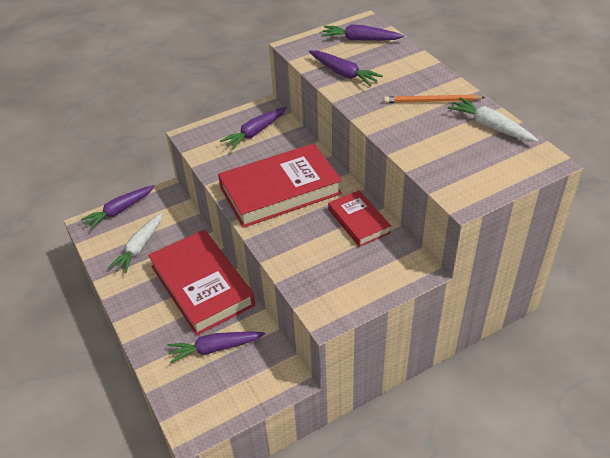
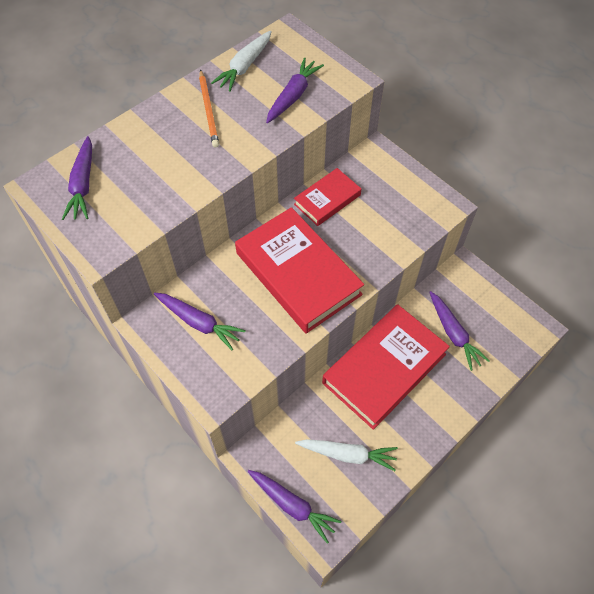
camera: 105 degrees left, 15 degrees up
(343, 73) = (162, 190): purple carrot -> purple carrot (293, 96)

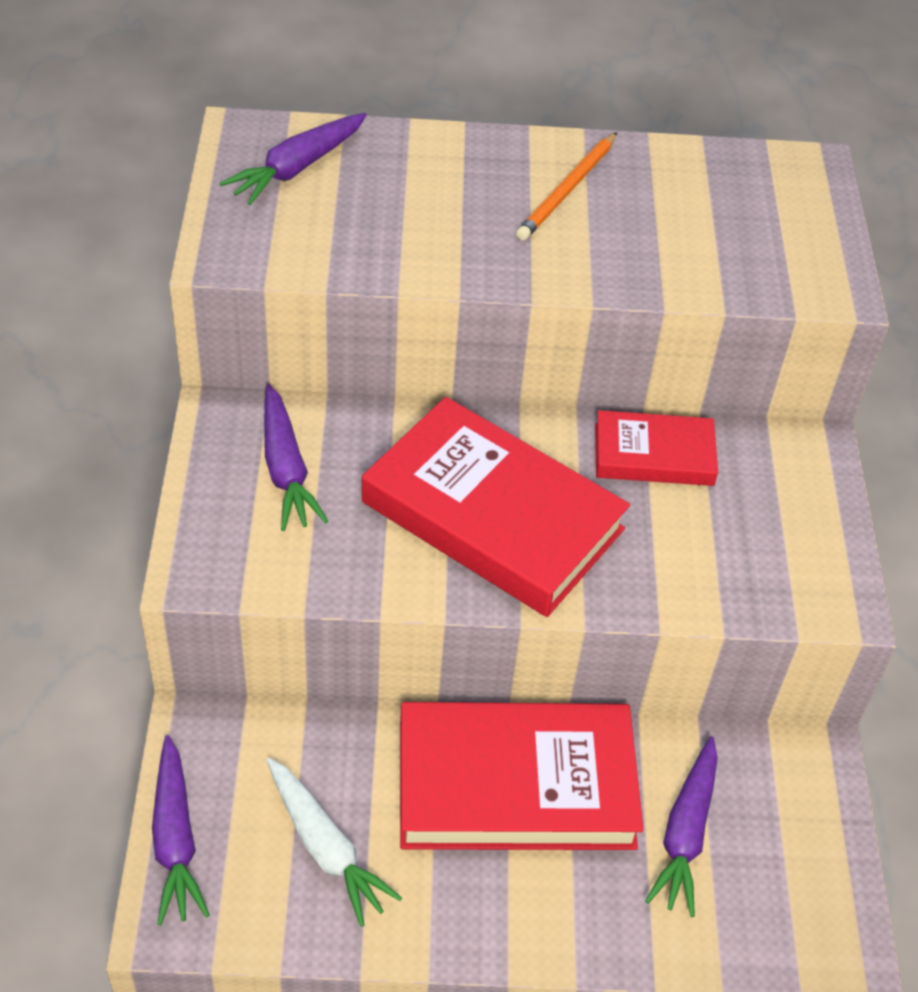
camera: 40 degrees right, 10 degrees down
(245, 66) = (688, 169): white carrot -> none
(293, 96) = (713, 251): purple carrot -> none
(298, 273) = (492, 515): red book -> red book turned 60 degrees counterclockwise

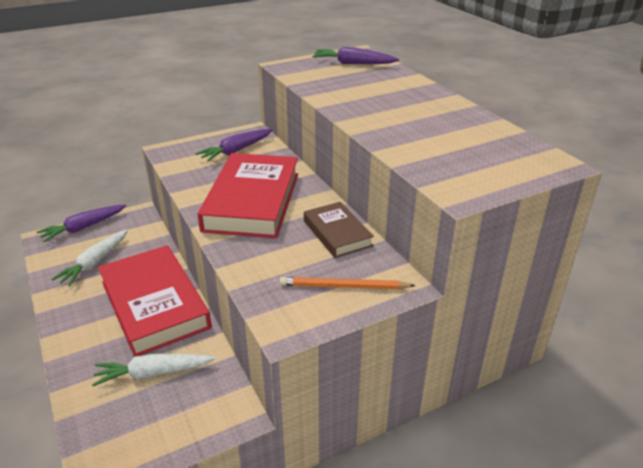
camera: 65 degrees right, 15 degrees down
(567, 190) = (425, 111): orange pencil -> orange pencil (343, 286)
(653, 454) = (337, 233): red book -> brown book
(685, 833) = (154, 373): purple carrot -> white carrot

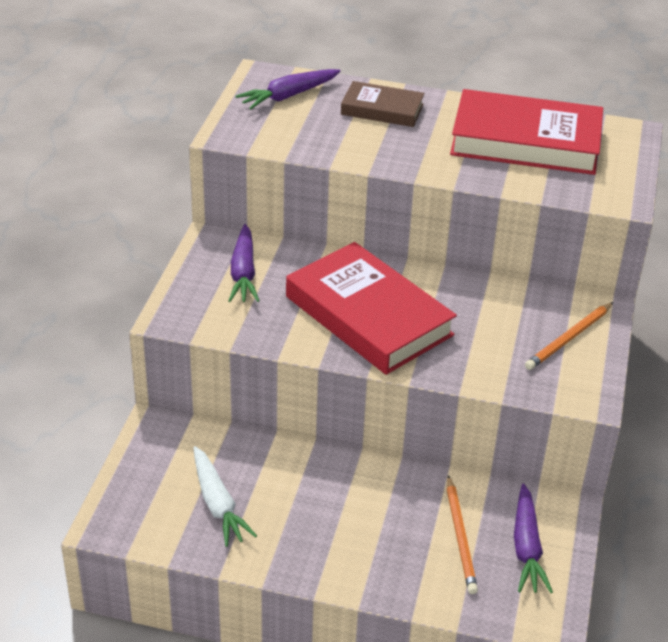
camera: 50 degrees left, 5 degrees up
(84, 227) = (124, 483): purple carrot -> purple carrot (526, 547)
(154, 304) = (353, 491): red book -> red book (525, 141)
(154, 373) = (460, 537): white carrot -> orange pencil
(337, 233) = (488, 298): brown book -> brown book (382, 109)

